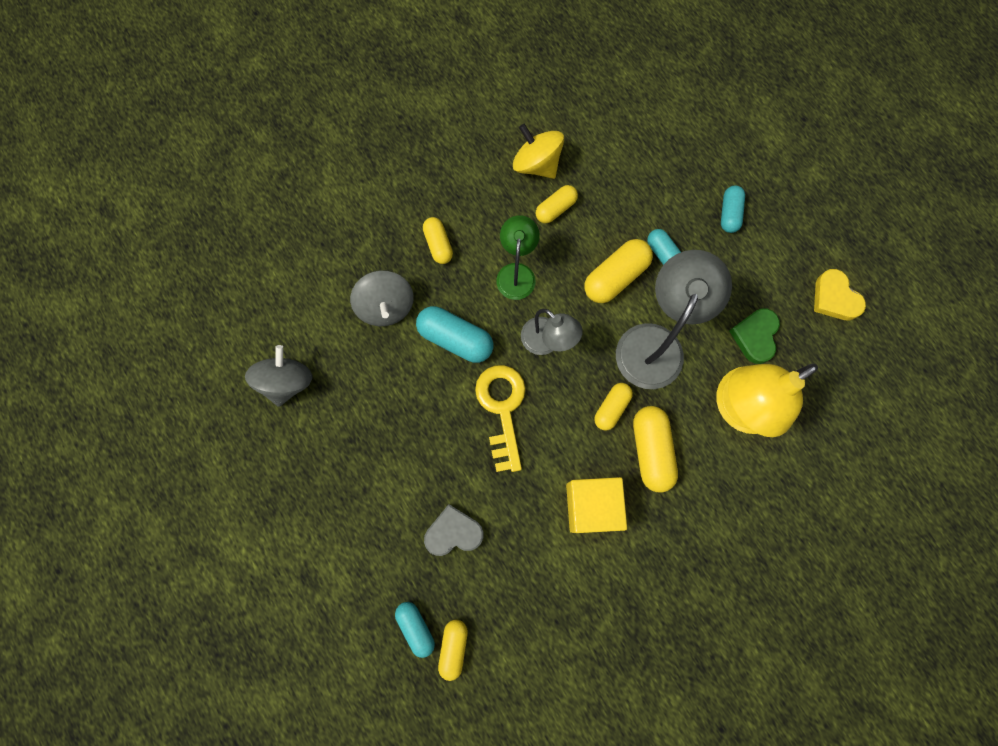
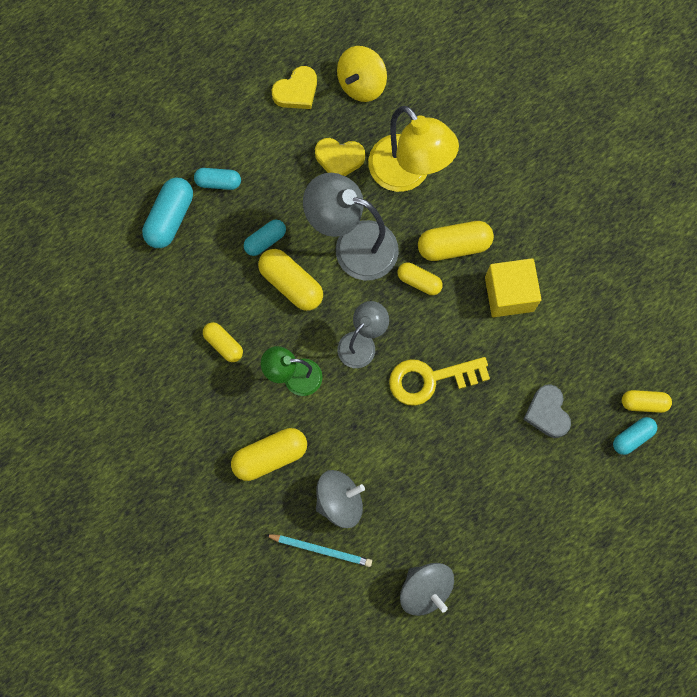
camera: 95 degrees left, 0 degrees up
(287, 382) = (425, 589): grey spinning top -> grey spinning top turned 135 degrees counterclockwise
(340, 284) = (320, 550): none -> turquoise pencil
(438, 244) = (270, 456): yellow capsule -> yellow capsule, size x1.59
(455, 339) = (366, 429): turquoise capsule -> turquoise capsule (170, 218)
(537, 164) = (175, 366): yellow spinning top -> yellow spinning top (361, 84)
(755, 336) = (339, 159): green heart -> yellow heart

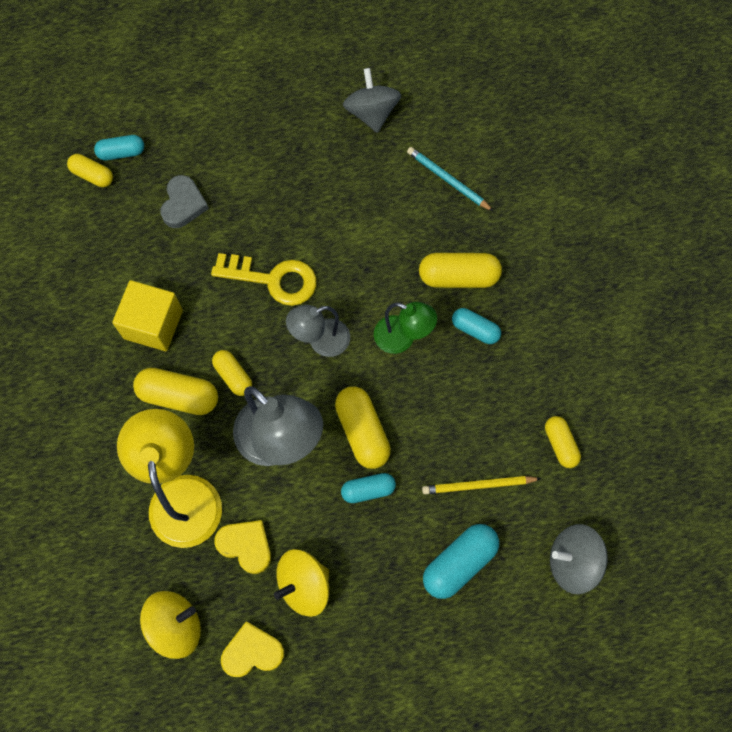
camera: 155 degrees left, 5 degrees down
(179, 283) = (478, 485): none -> yellow pencil
(218, 182) = (389, 580): turquoise capsule -> turquoise capsule (475, 329)
(223, 344) = (458, 401): yellow capsule -> yellow capsule (560, 444)
(281, 151) = (304, 585): none -> yellow spinning top
(339, 501) = (412, 212): grey spinning top -> grey spinning top (572, 562)

